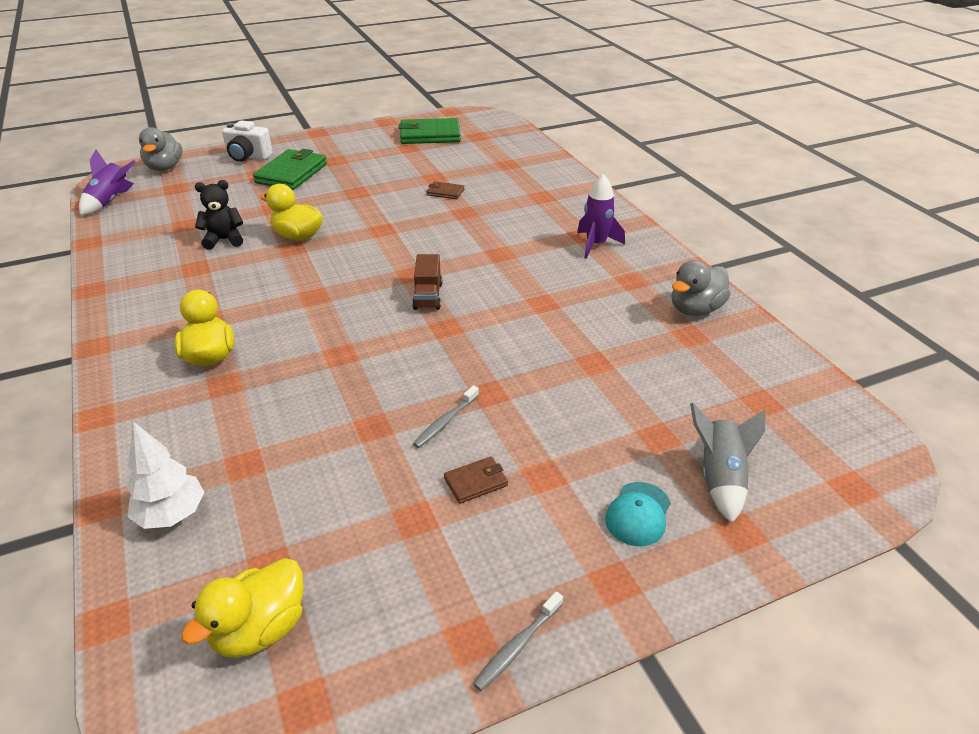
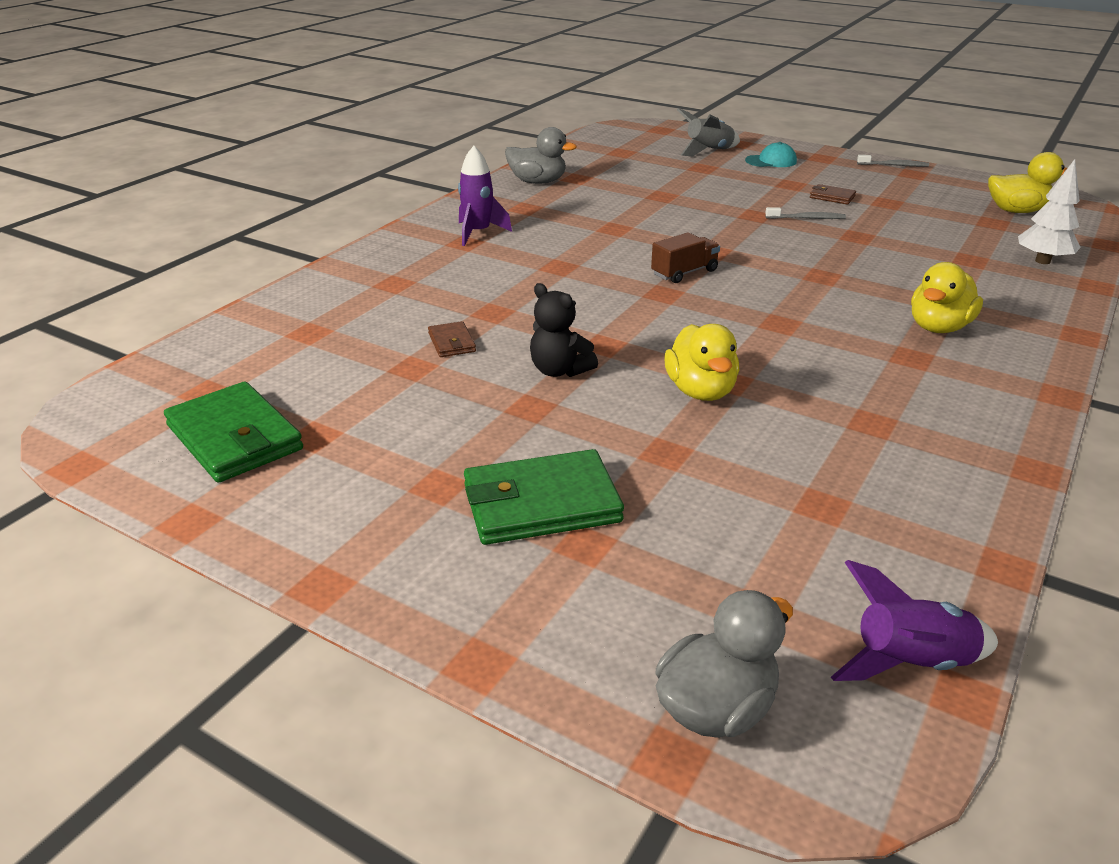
camera: 125 degrees left, 5 degrees down
(224, 240) = (794, 441): black teddy bear -> black teddy bear (559, 370)
(248, 157) = (534, 608): white camera -> none

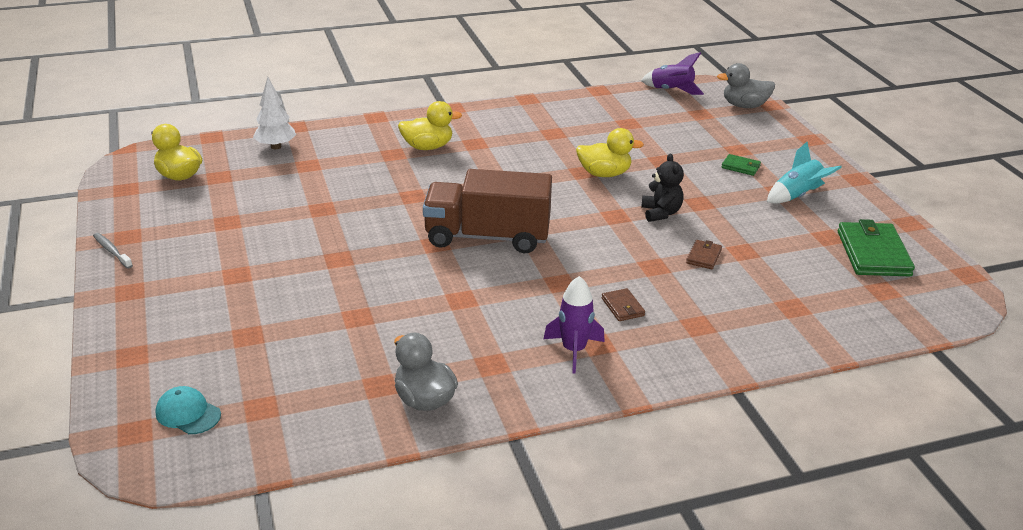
camera: 140 degrees left, 0 degrees up
(404, 488) = (797, 196): none -> turquoise rocket
(541, 504) = (740, 167): green wallet -> green wallet, size x0.48
(684, 273) = (487, 237): brown truck -> brown truck, size x2.18
(700, 391) = (604, 174): yellow duck -> yellow duck turned 60 degrees clockwise
(708, 151) = (187, 358): grey rocket -> none
(771, 161) = (177, 311): turquoise cap -> turquoise cap (188, 413)
(807, 218) = (313, 237): grey toothbrush -> none
(832, 197) = (246, 246): brown wallet -> brown wallet (622, 307)

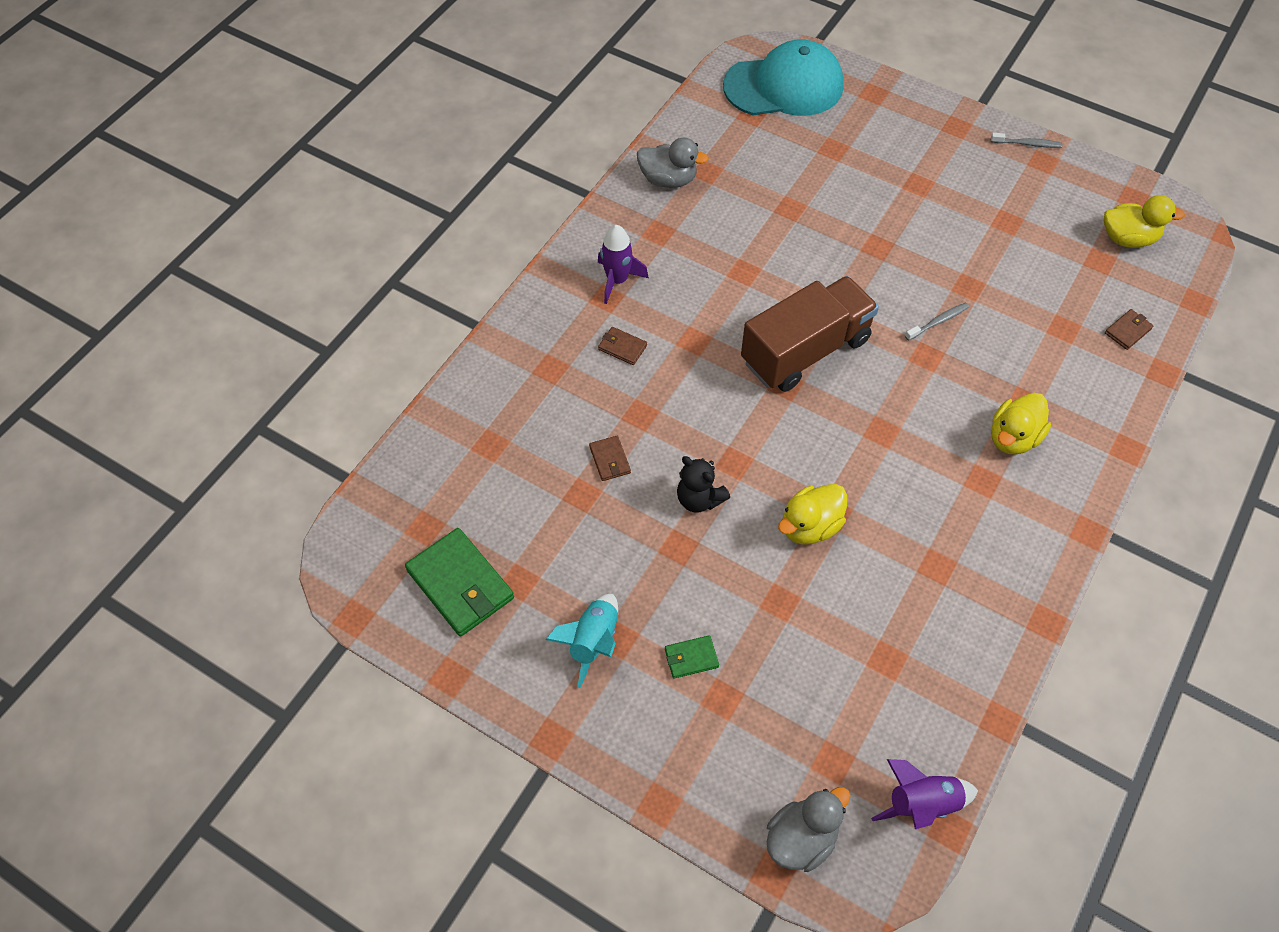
camera: 140 degrees right, 25 degrees up
(188, 413) = (784, 86): turquoise cap -> turquoise cap, size x2.37
(276, 147) = (1128, 331): white tree -> brown wallet
(375, 205) = (938, 322): none -> grey toothbrush

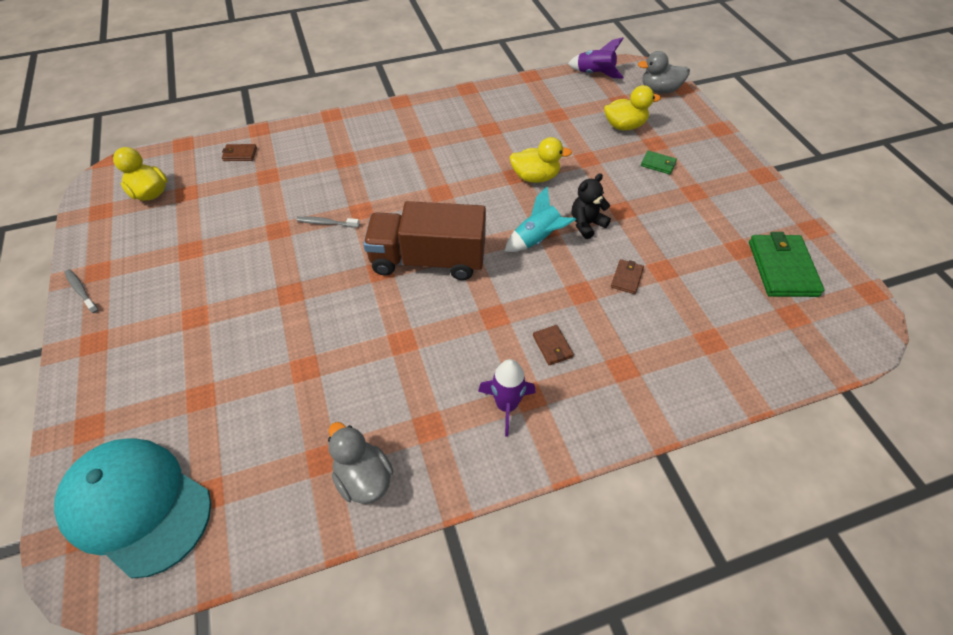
camera: 140 degrees left, 5 degrees down
(593, 641) = (710, 198): turquoise rocket -> turquoise rocket (537, 239)
(699, 499) = (586, 224): black teddy bear -> black teddy bear turned 120 degrees counterclockwise
(1013, 437) = (376, 150): yellow duck -> yellow duck (624, 126)

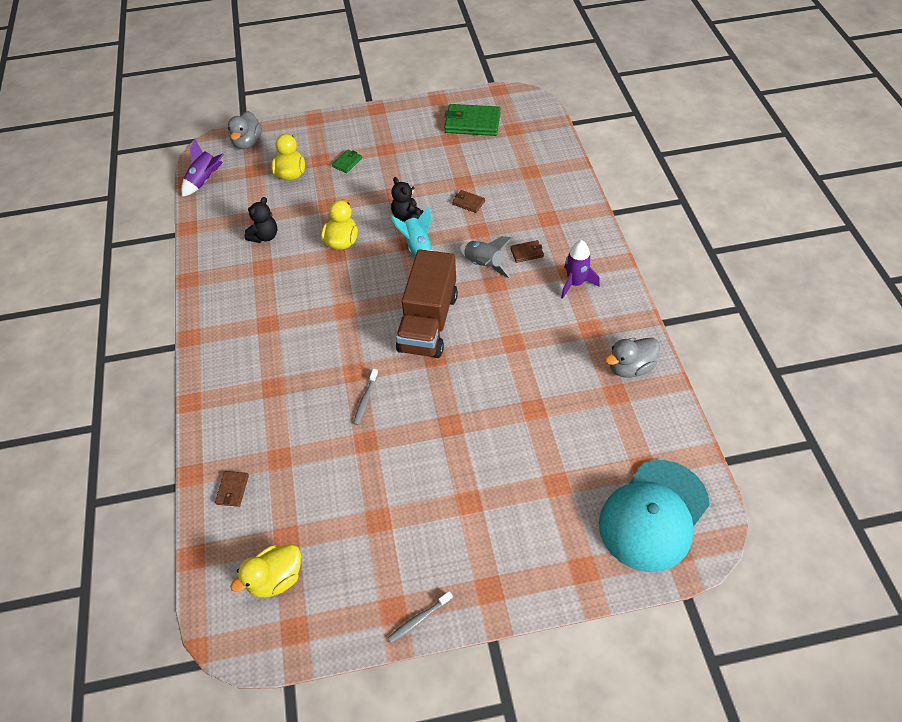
camera: 80 degrees left, 0 degrees up
(522, 302) = (484, 265): none -> grey rocket
(530, 123) = (264, 236): none -> black teddy bear

